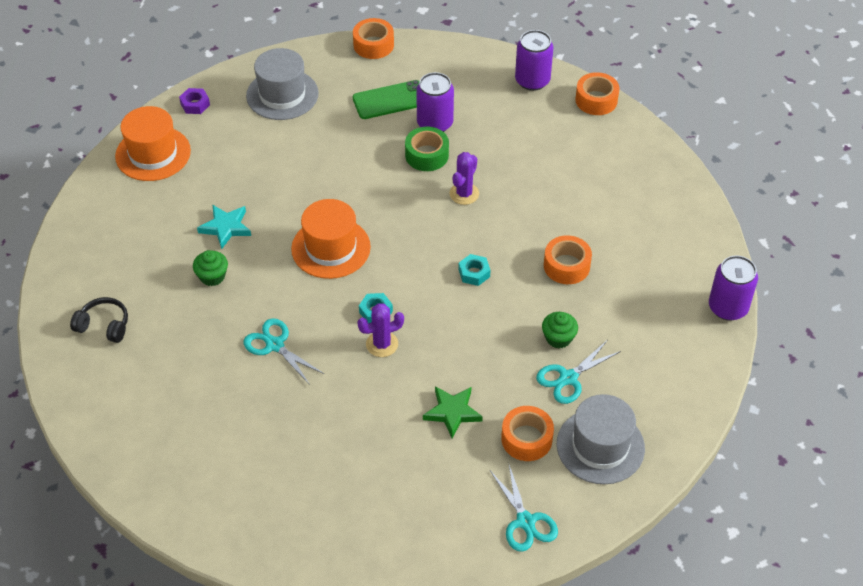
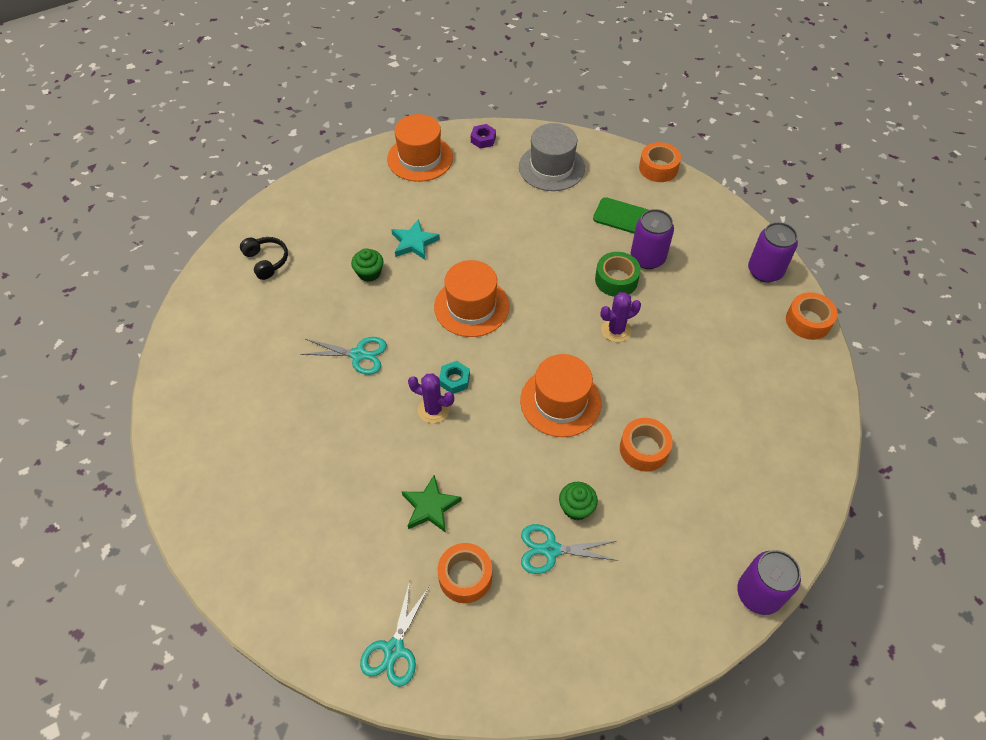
camera: 40 degrees right, 5 degrees up
(275, 345) = (358, 355): turquoise scissors -> turquoise scissors turned 105 degrees clockwise
(474, 273) = (560, 401): turquoise nut -> orange hat
(600, 446) = (519, 633): grey hat -> none

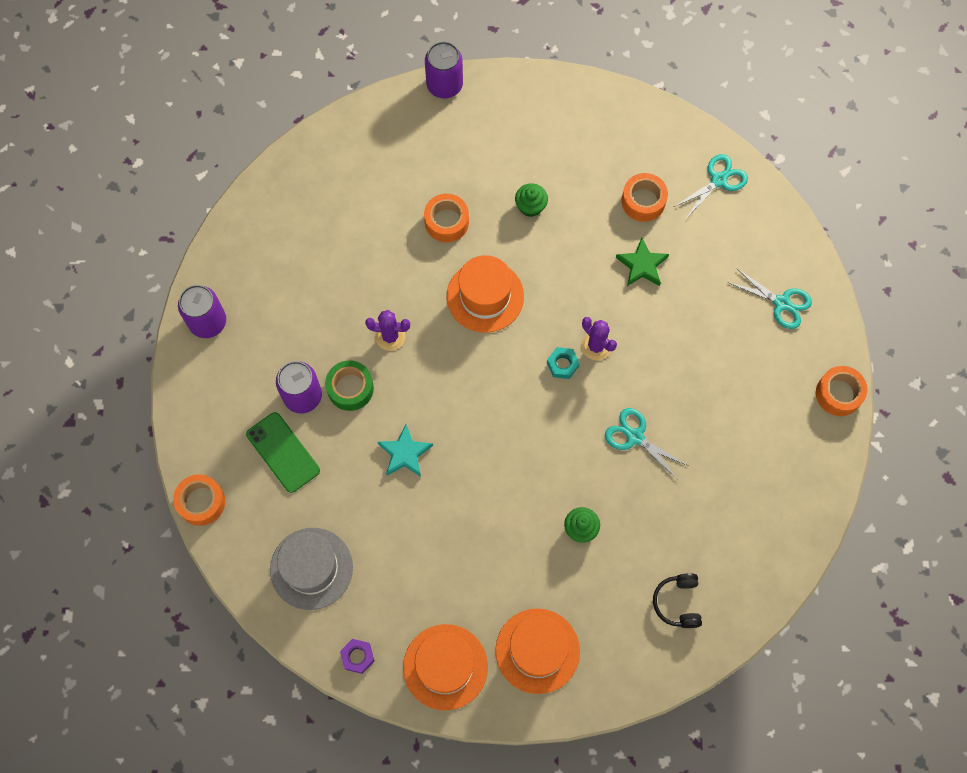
camera: 150 degrees left, 15 degrees up
(414, 242) = (516, 543): turquoise star -> turquoise star (405, 453)
(471, 306) = (504, 433): orange hat -> orange hat (537, 651)
(551, 550) = (569, 187): turquoise scissors -> turquoise scissors (781, 303)
(808, 321) = (218, 254): orange tape -> orange tape (838, 394)

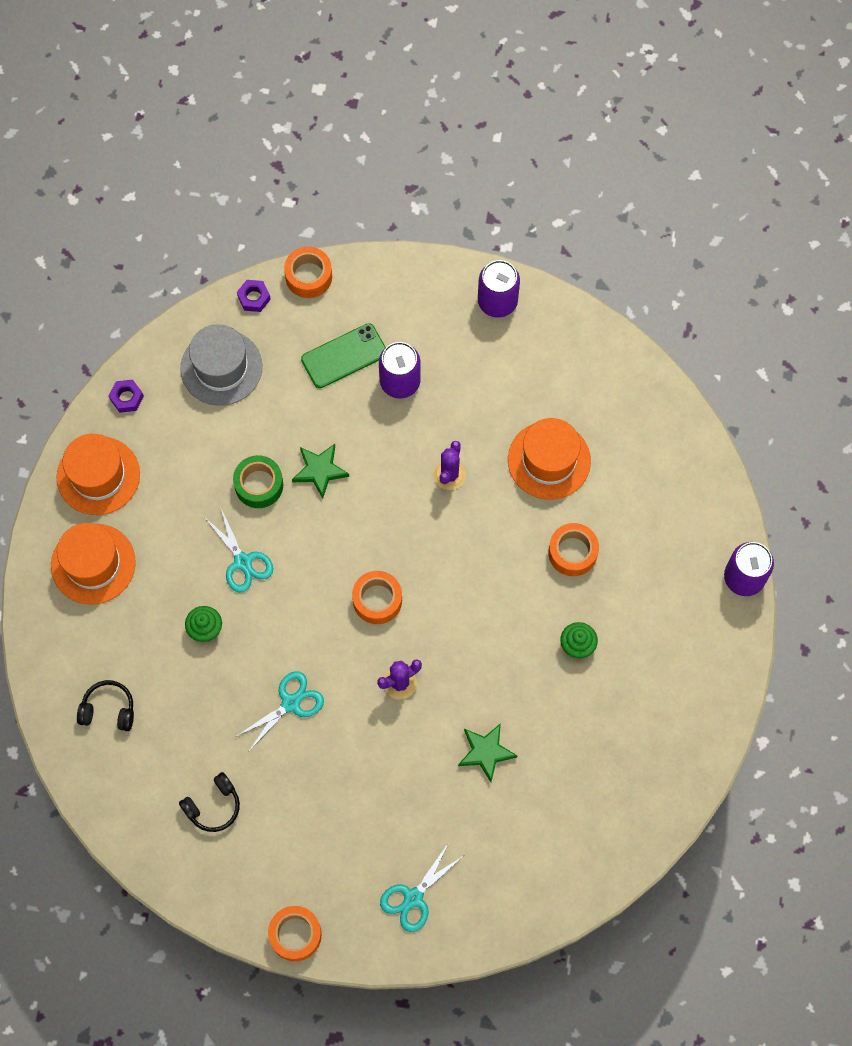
camera: 100 degrees right, 0 degrees up
(231, 551) = (254, 298): none -> purple nut
(350, 388) = (399, 428): green tape -> green tape (259, 485)
(405, 453) = (320, 470): turquoise star -> green star
(485, 296) = (478, 578): orange hat -> orange hat (549, 460)
(562, 364) = (385, 644): turquoise nut -> none
(643, 201) = (564, 770): orange tape -> orange tape (377, 600)
(718, 180) = (577, 862): turquoise scissors -> turquoise scissors (243, 562)
(744, 487) = (213, 806): none -> black headphones

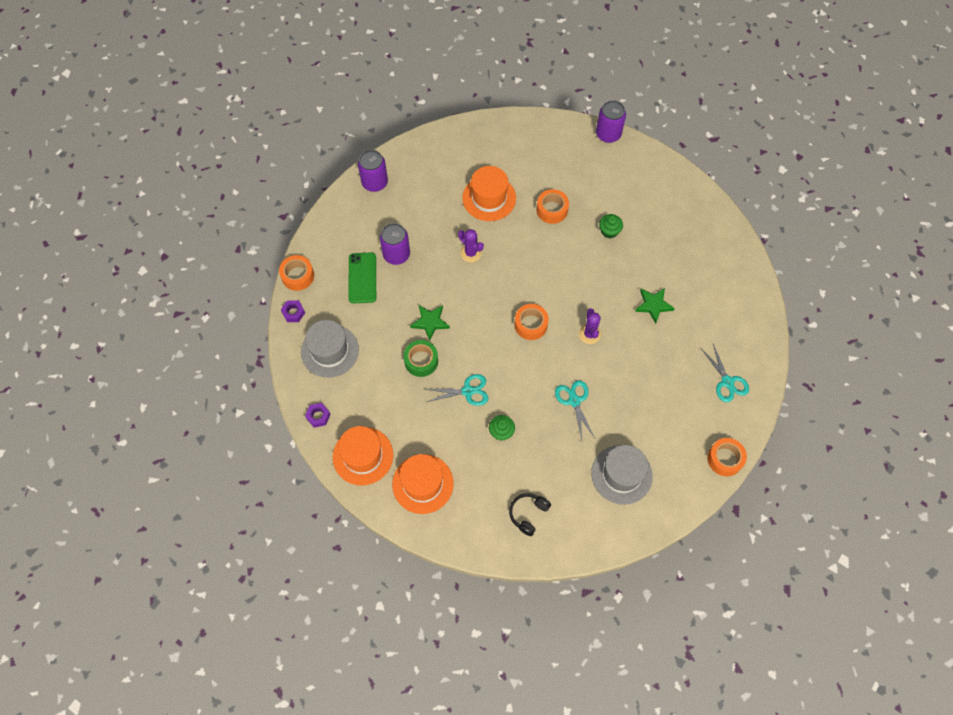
camera: 65 degrees left, 5 degrees down
(213, 806) = (621, 474): black headphones -> grey hat

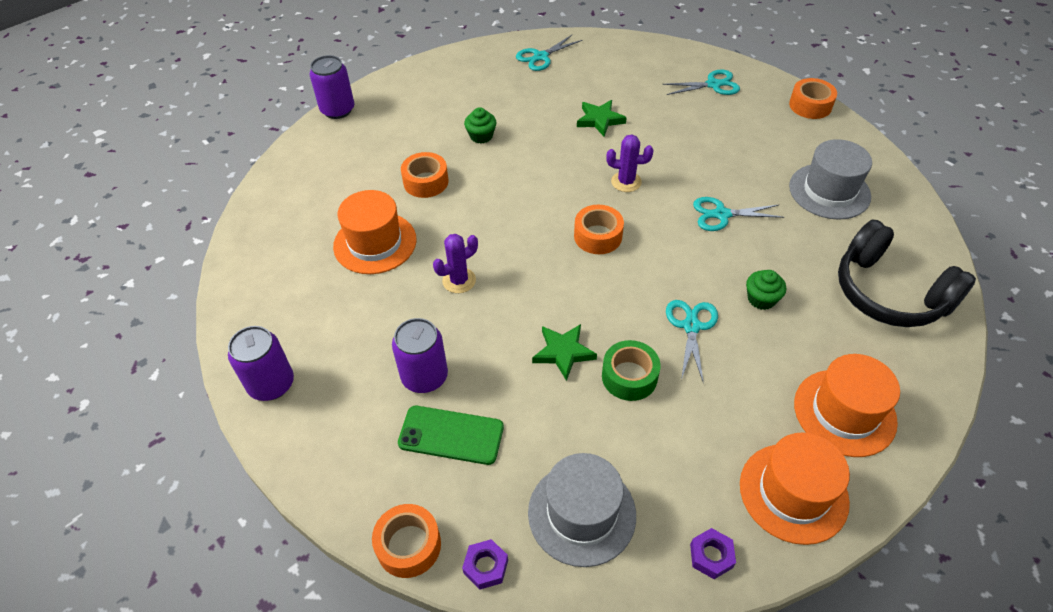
camera: 75 degrees left, 15 degrees down
(528, 514) = (889, 292): black headphones -> black headphones, size x2.04
(719, 249) = (541, 57): none -> turquoise scissors

